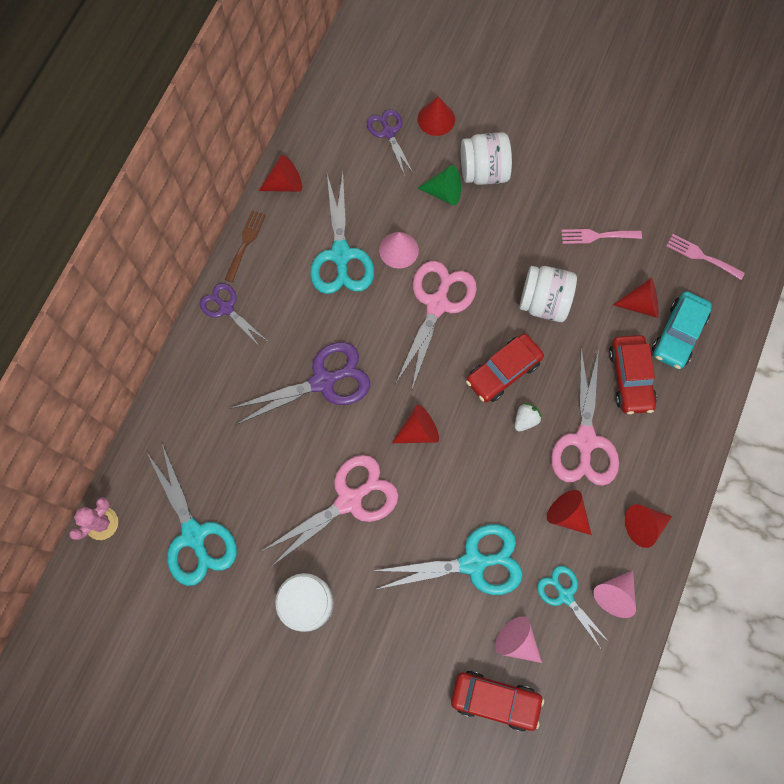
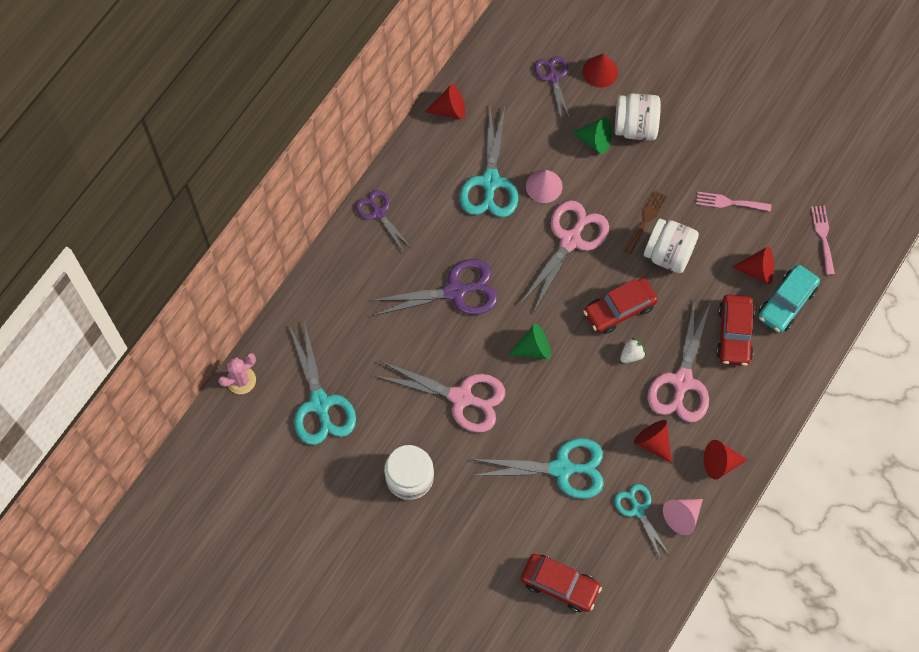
camera: 10 degrees right, 5 degrees down
(245, 243) = (405, 157): brown fork -> brown fork (646, 219)
(349, 500) = (461, 397): pink scissors -> pink scissors turned 45 degrees clockwise
(418, 431) = (533, 348): red cone -> green cone
(516, 641) = (588, 540): pink cone -> none
(701, 256) = (823, 236): pink fork -> pink fork turned 45 degrees clockwise

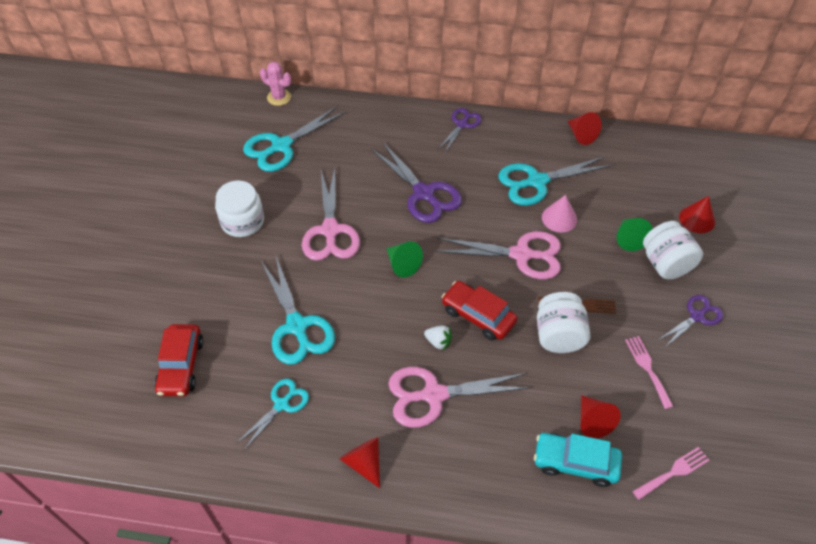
camera: 65 degrees right, 15 degrees down
(553, 77) = (664, 189): purple scissors -> purple scissors (697, 316)
(653, 442) = (358, 392): red cone -> none
(682, 516) = (290, 447): pink cone -> none
(734, 334) = (511, 424): red car -> none

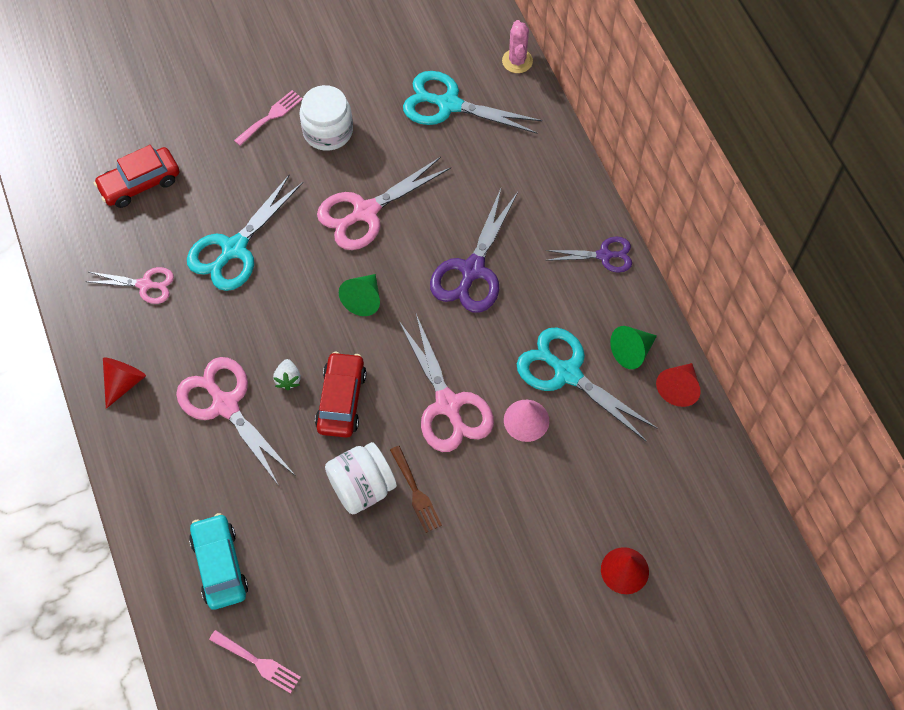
camera: 60 degrees right, 10 degrees up
(281, 404) = (145, 285): turquoise scissors -> pink scissors
(593, 421) = (276, 563): red cone -> none
(629, 239) = (543, 506): green cone -> green cone (632, 351)
(647, 368) = (371, 592): pink fork -> pink fork (271, 116)
(665, 264) = (530, 559): white jar -> none
(697, 316) = (473, 620): purple scissors -> none

